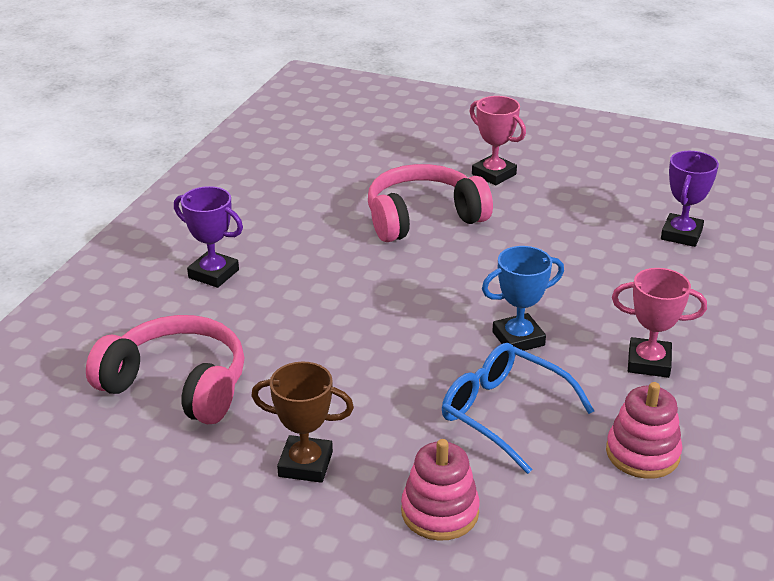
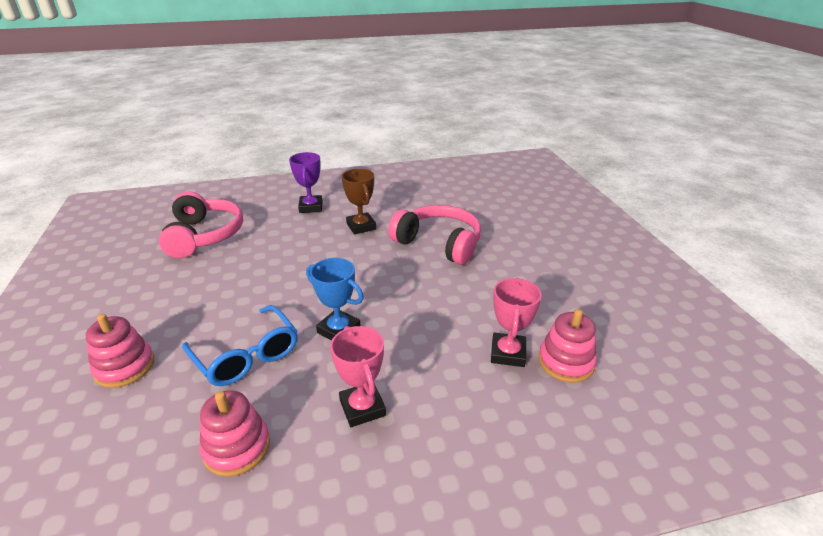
camera: 55 degrees right, 0 degrees up
(305, 464) = (153, 299): brown trophy -> brown trophy (361, 226)
(494, 174) = (525, 249): pink trophy -> pink trophy (508, 353)
(504, 413) = (247, 355): blue glasses -> blue glasses turned 135 degrees clockwise
(681, 234) = (566, 362): purple trophy -> pink stacking toy

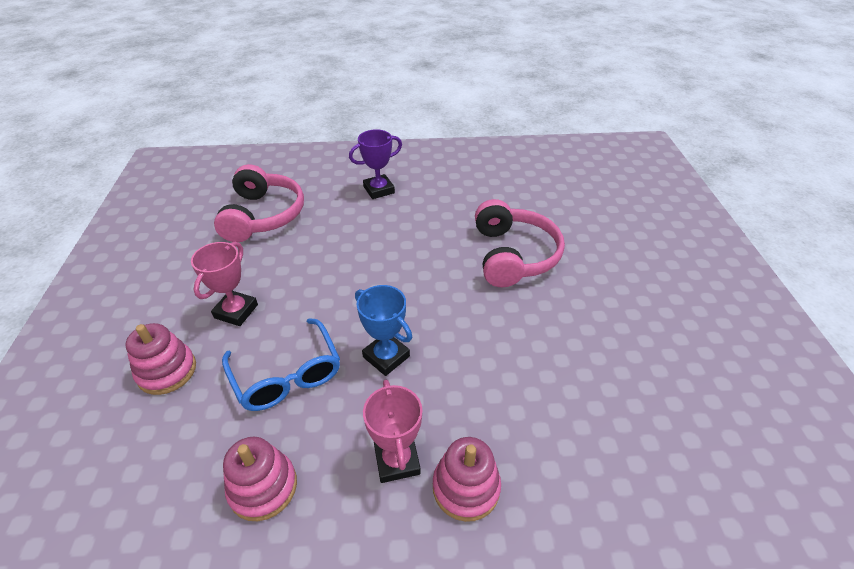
camera: 10 degrees right, 10 degrees up
(311, 207) = (379, 190): purple trophy -> purple trophy turned 60 degrees clockwise
(361, 226) = (429, 222): brown trophy -> none
(439, 244) = (513, 255): pink headphones -> pink headphones turned 45 degrees clockwise
(508, 353) = (567, 415): pink trophy -> pink trophy (236, 311)
(566, 362) = (633, 437): pink stacking toy -> pink stacking toy (466, 487)

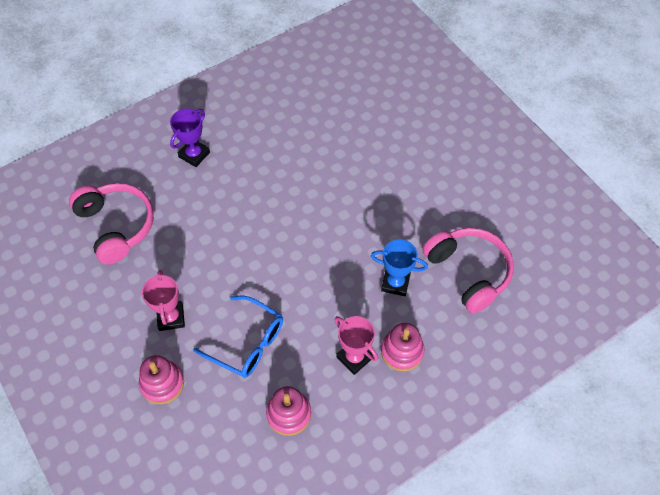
camera: 30 degrees left, 15 degrees up
(386, 356) = (303, 297): blue trophy -> blue trophy (395, 283)
(513, 255) = (339, 172): pink headphones -> pink headphones (468, 272)

